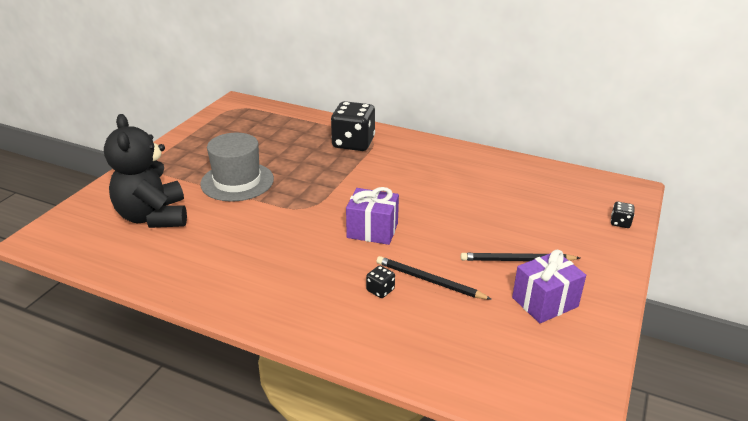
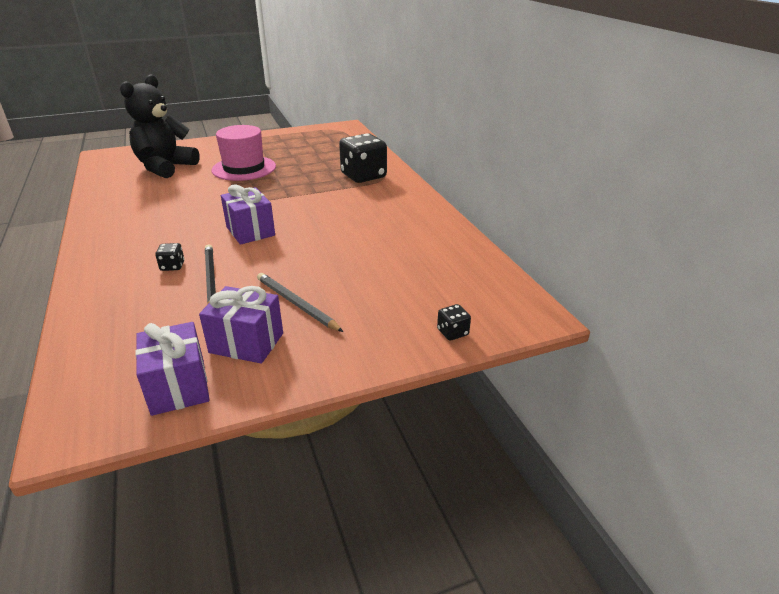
camera: 45 degrees right, 0 degrees up
(237, 181) = (244, 168): grey hat -> pink hat
(517, 260) = (297, 304): black pencil -> grey pencil
(570, 353) = (178, 387): none -> purple gift

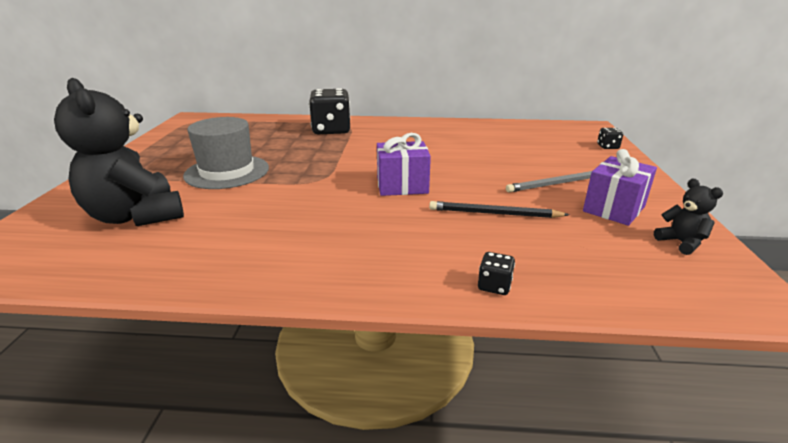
camera: 65 degrees left, 5 degrees down
(172, 266) = (452, 231): black dice -> black dice (494, 286)
(178, 387) = (681, 243): purple gift -> black teddy bear
(244, 168) = (227, 172): pink hat -> grey hat

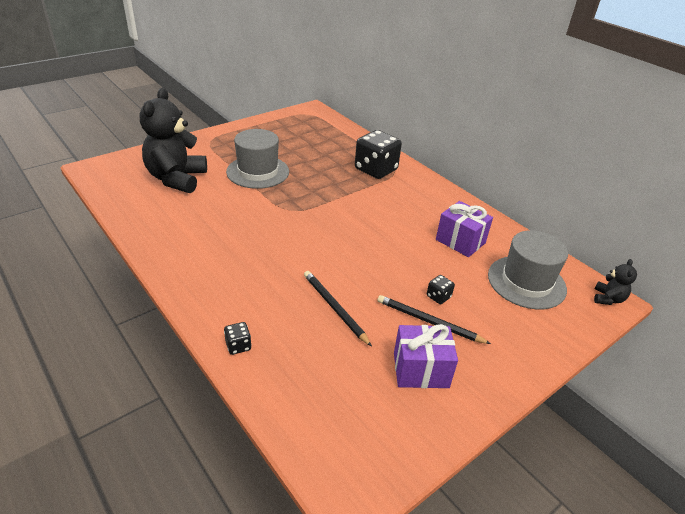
camera: 45 degrees right, 10 degrees up
(402, 186) = (326, 248): purple gift -> purple gift (460, 241)
(547, 139) = (526, 282): none -> grey hat
(557, 184) = (429, 322): grey pencil -> black pencil
(607, 147) = (566, 327): black dice -> black dice (438, 297)
(681, 243) = (402, 427): black teddy bear -> black teddy bear (608, 299)

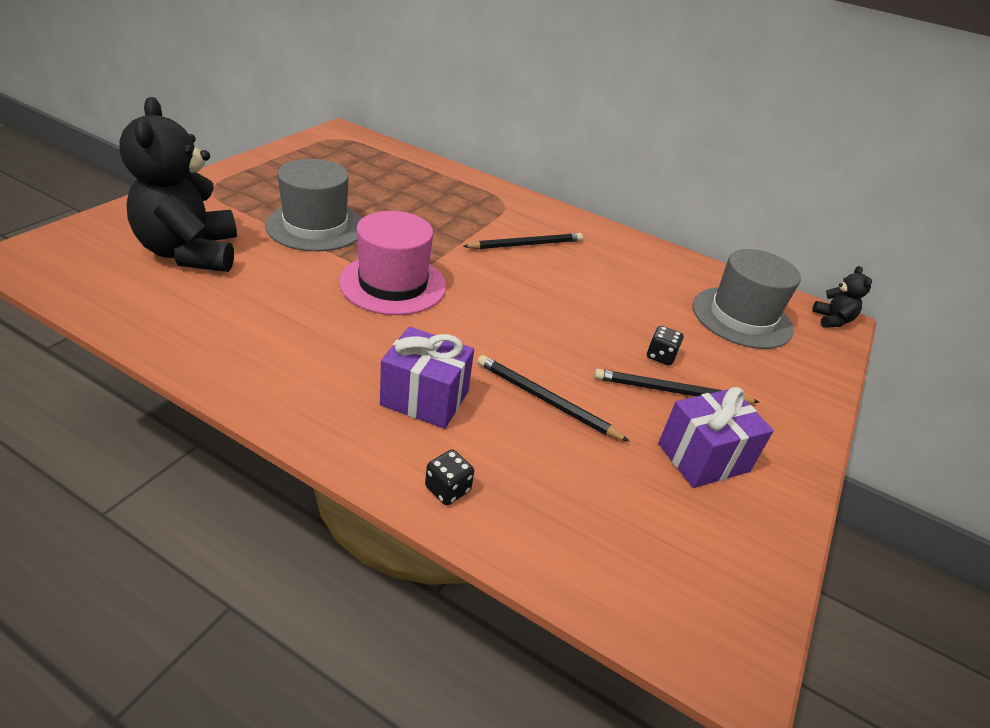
camera: 25 degrees left, 0 degrees up
(283, 216) = (393, 284): none -> pink hat
(375, 170) = (478, 204): black dice -> none
(391, 203) = (525, 244): none -> black pencil
(460, 241) = (639, 281): purple gift -> purple gift (424, 398)

